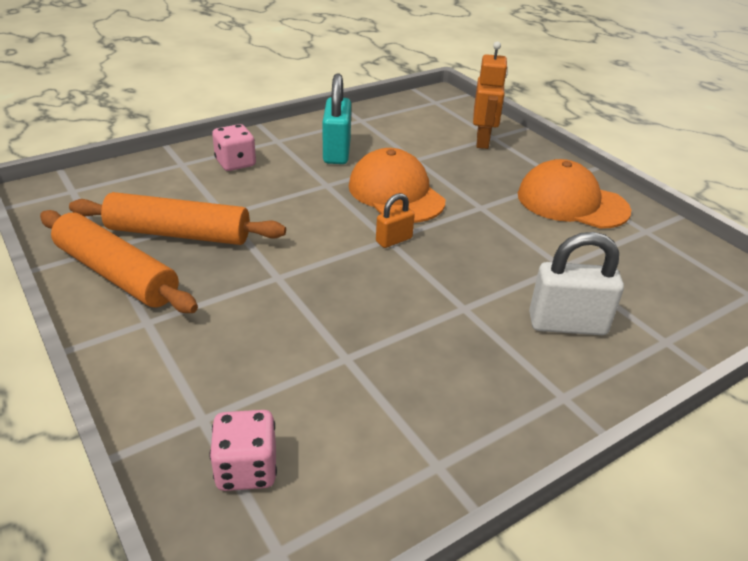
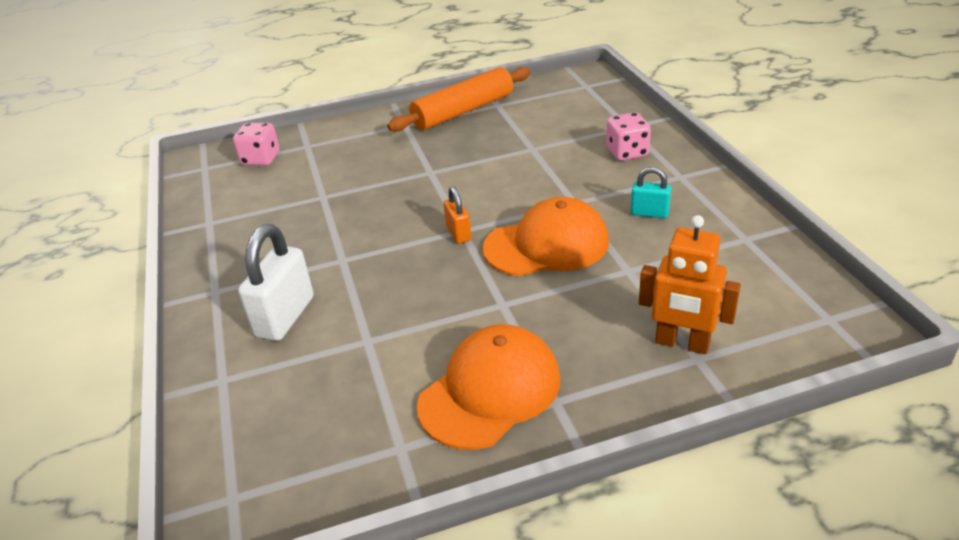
camera: 110 degrees right, 0 degrees up
(179, 234) = (507, 130): orange rolling pin -> none
(337, 152) = (649, 213): turquoise padlock -> turquoise padlock, size x0.56

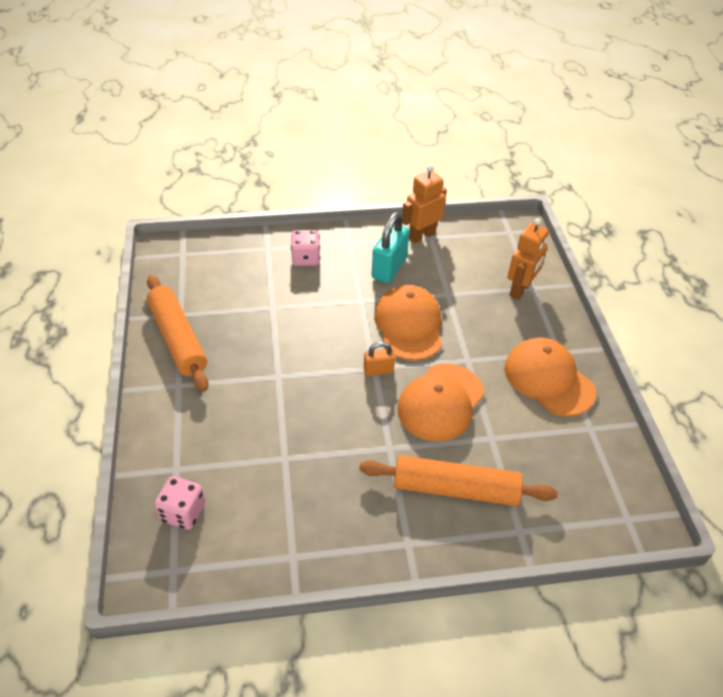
camera: 85 degrees left, 10 degrees up
(285, 317) = (455, 489): white padlock -> orange rolling pin
(419, 289) = (440, 402): none -> orange cap
(649, 213) = (389, 268): turquoise padlock -> turquoise padlock, size x1.80
(741, 230) = (421, 235): none -> orange robot

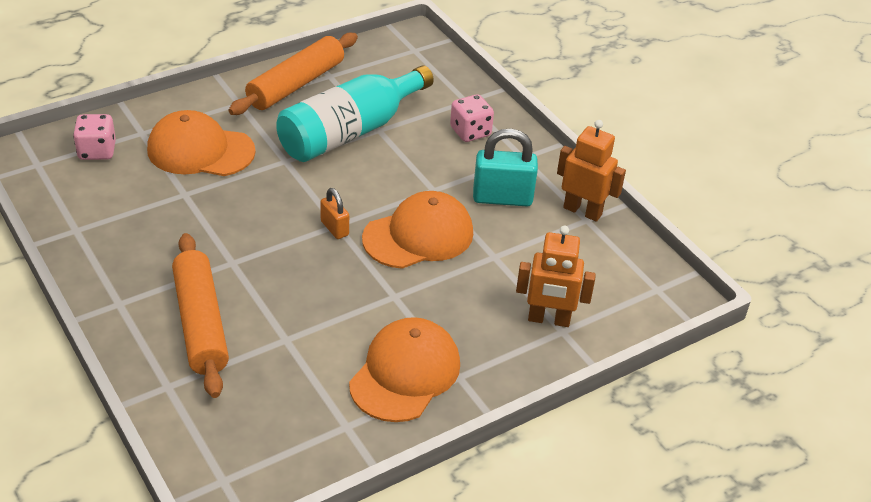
camera: 65 degrees right, 5 degrees down
(264, 325) = (350, 132): none -> turquoise bottle
(440, 402) = (316, 287): orange cap -> orange cap (200, 150)

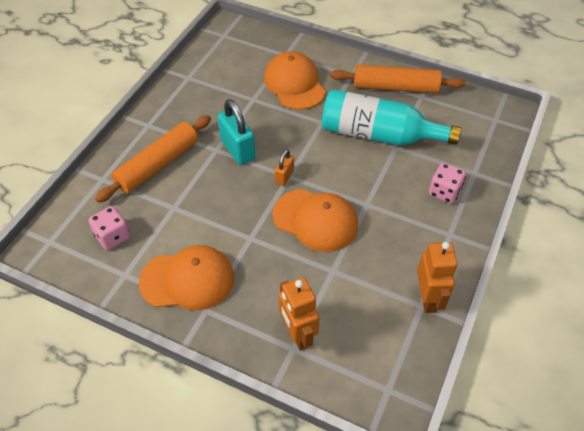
camera: 60 degrees right, 10 degrees up
(97, 151) = (254, 48): pink dice -> pink dice (113, 236)
(502, 198) = (395, 244): turquoise padlock -> turquoise padlock (238, 150)

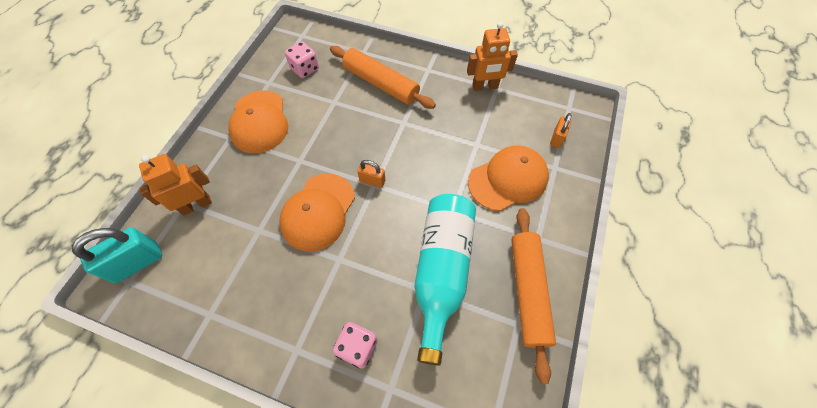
camera: 85 degrees right, 10 degrees up
(238, 150) = (404, 139): turquoise padlock -> turquoise padlock (137, 262)
(256, 48) = (557, 138): none -> orange padlock
(428, 298) = (216, 321): orange robot -> orange robot (485, 87)

